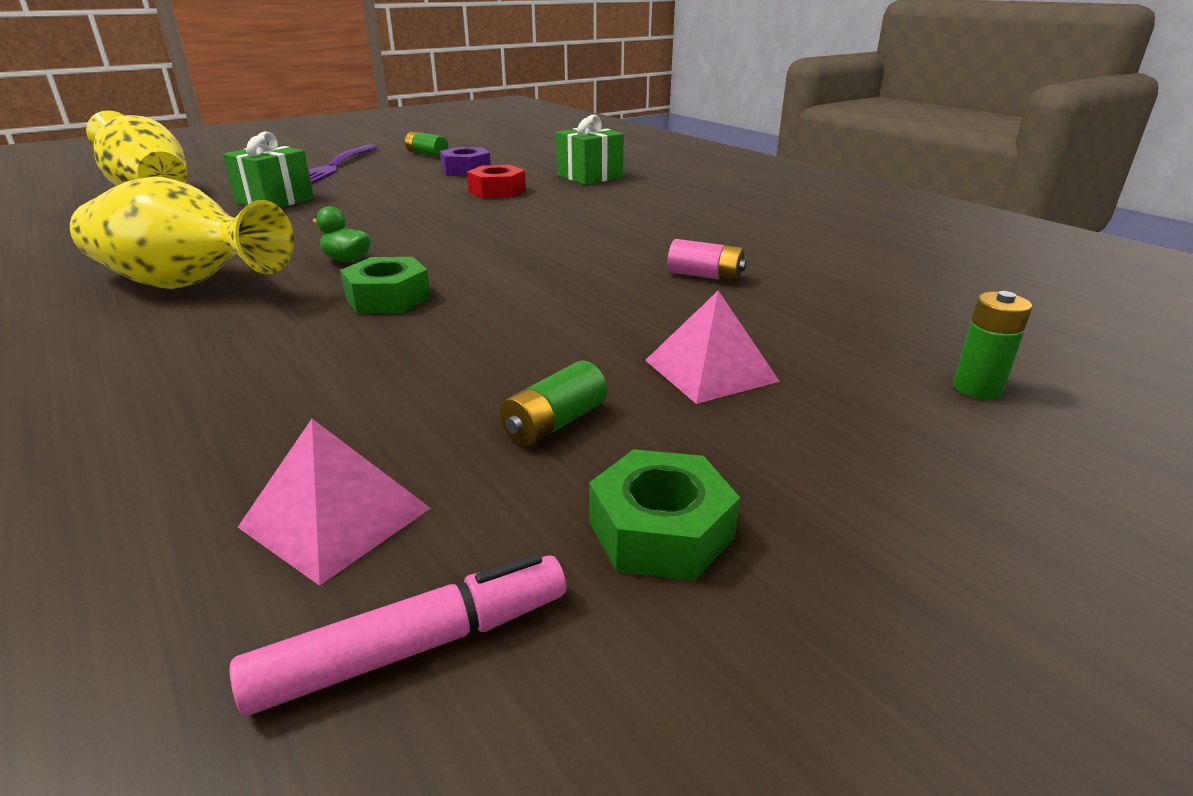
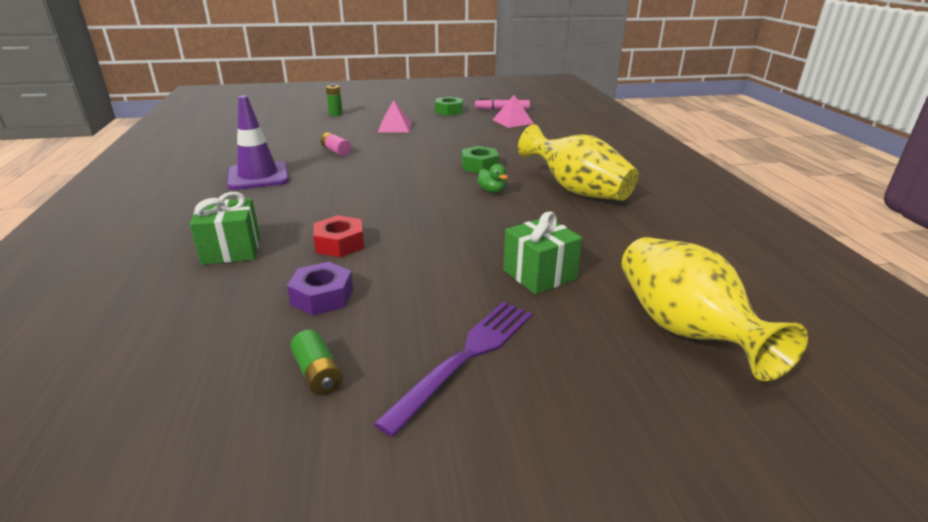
camera: 155 degrees left, 0 degrees up
(555, 423) = (452, 125): green battery -> none
(724, 223) = (258, 176): none -> purple traffic cone

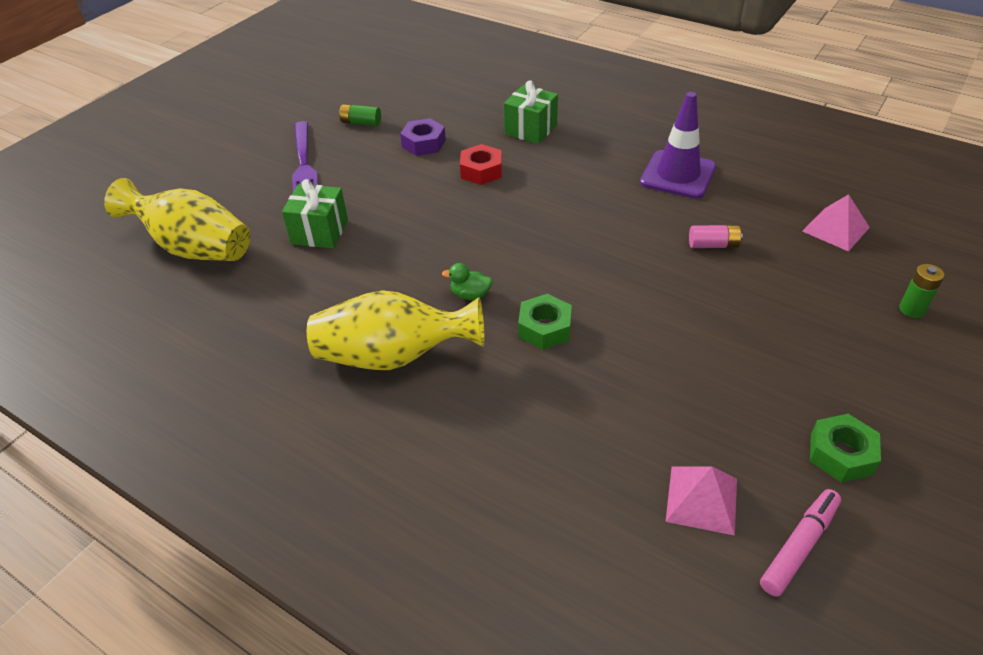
camera: 135 degrees right, 15 degrees up
(395, 127) = (782, 337): pink pyramid -> pink pyramid (836, 229)

